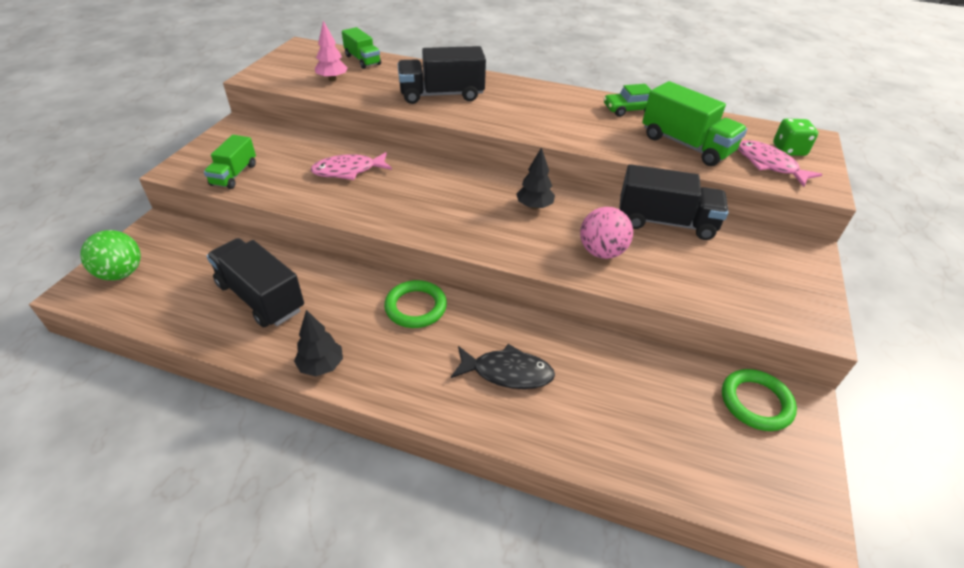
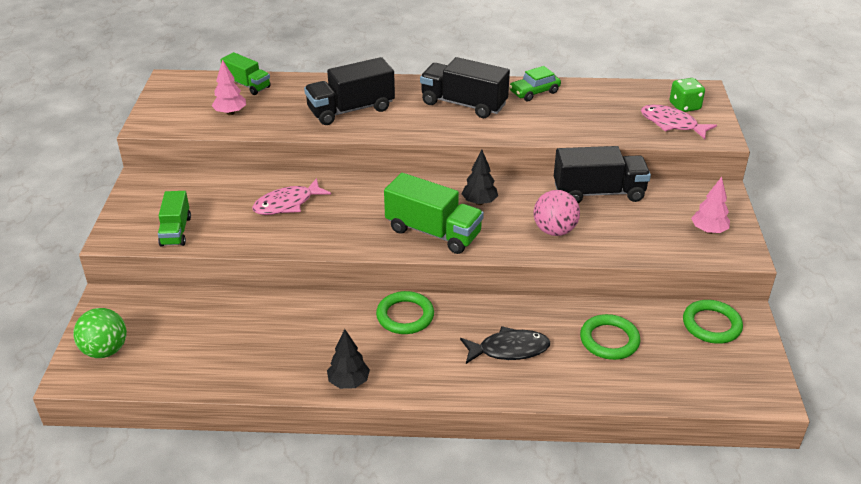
camera: 15 degrees left, 5 degrees down
(260, 297) = (257, 340): black truck -> black truck (463, 104)
(625, 390) = (609, 340): none -> green ring
(686, 145) = (597, 119): green truck -> green truck (433, 232)
(781, 290) = (708, 231): none -> pink tree

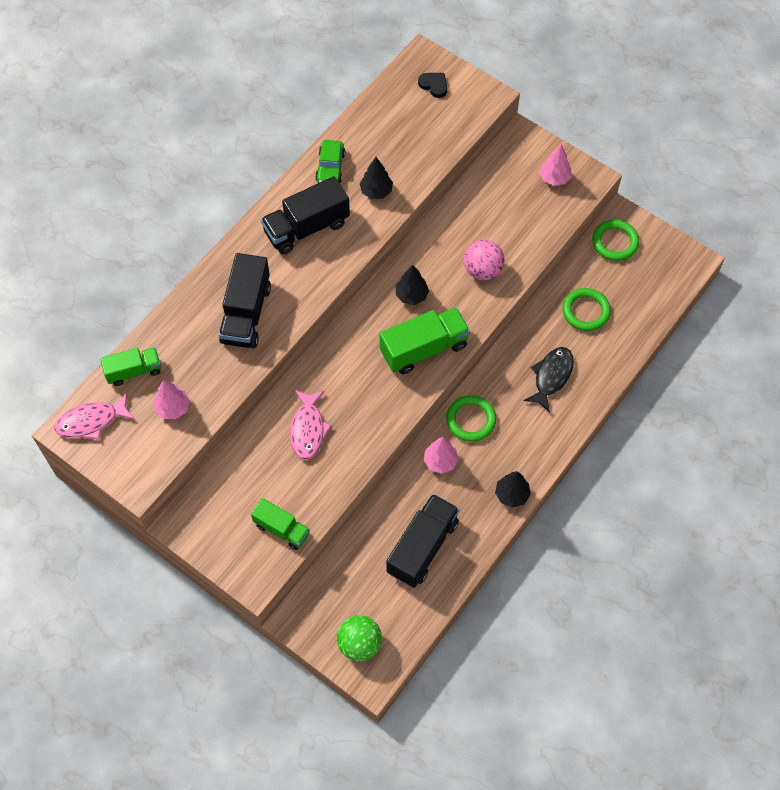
camera: 55 degrees left, 25 degrees up
(342, 316) = (440, 461): none -> pink tree
(542, 121) = (376, 191): none -> black tree
(598, 192) = (461, 211): black truck -> black truck (422, 547)
(672, 124) = (449, 111): pink fish -> pink fish (91, 421)
(684, 106) = (434, 85): green dice -> black heart

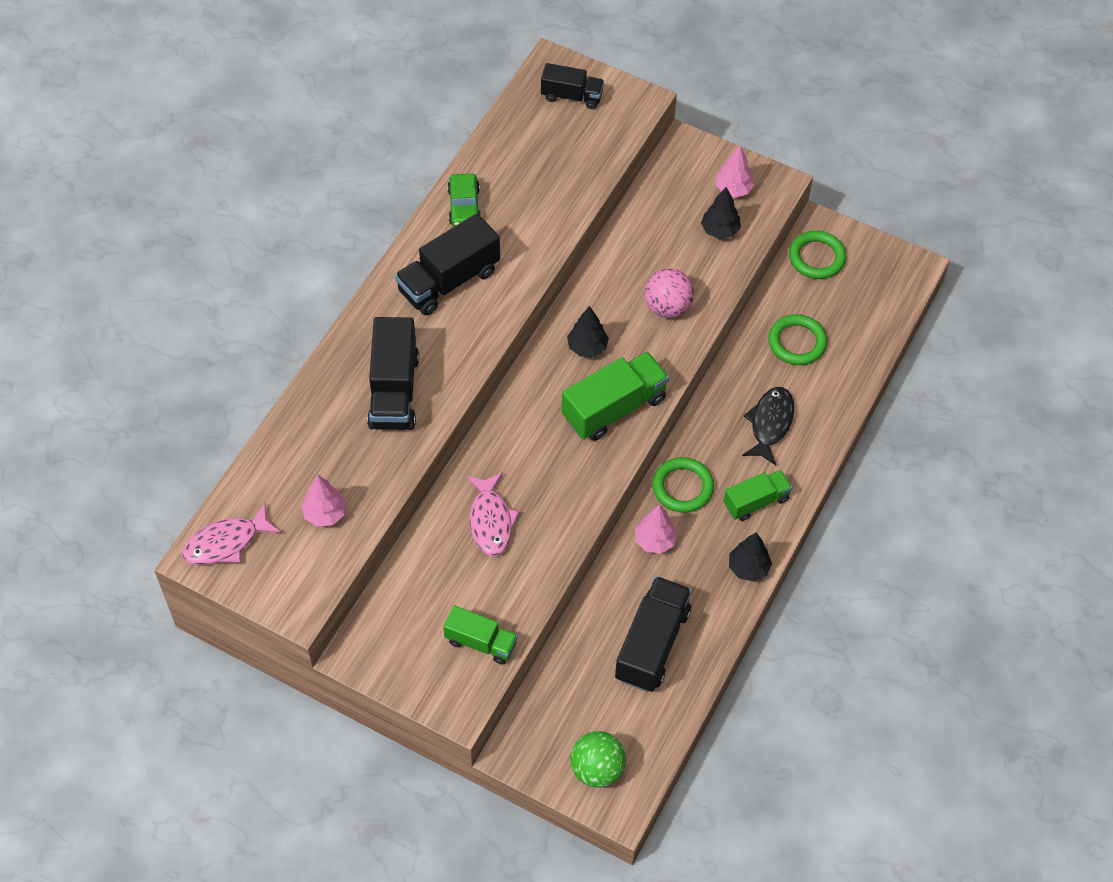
camera: 10 degrees left, 5 degrees down
(134, 371) = (268, 476): green truck -> green truck (756, 501)
(376, 191) = (525, 228): black tree -> black tree (720, 230)
(434, 85) = (572, 96): black heart -> black truck

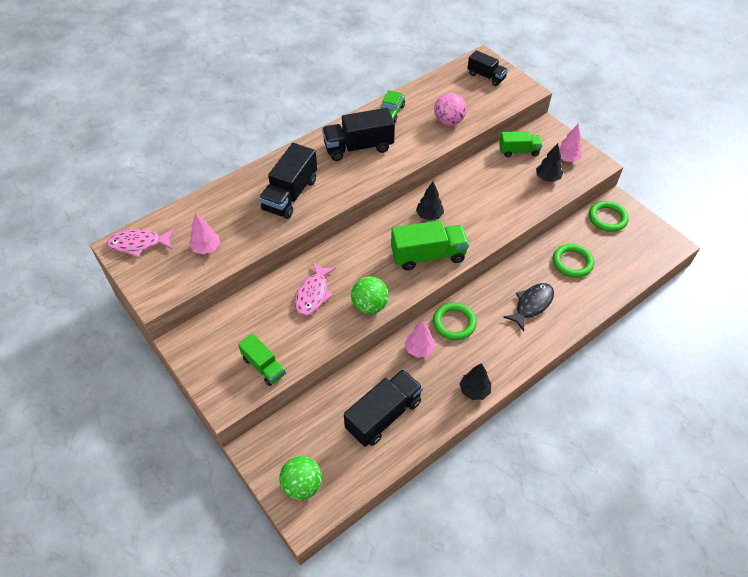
camera: 25 degrees right, 5 degrees down
(573, 508) = (369, 305): none -> green ball
(667, 307) = (492, 210): pink ball -> pink ball (448, 121)
(756, 501) = (499, 350): green truck -> green truck (518, 151)

